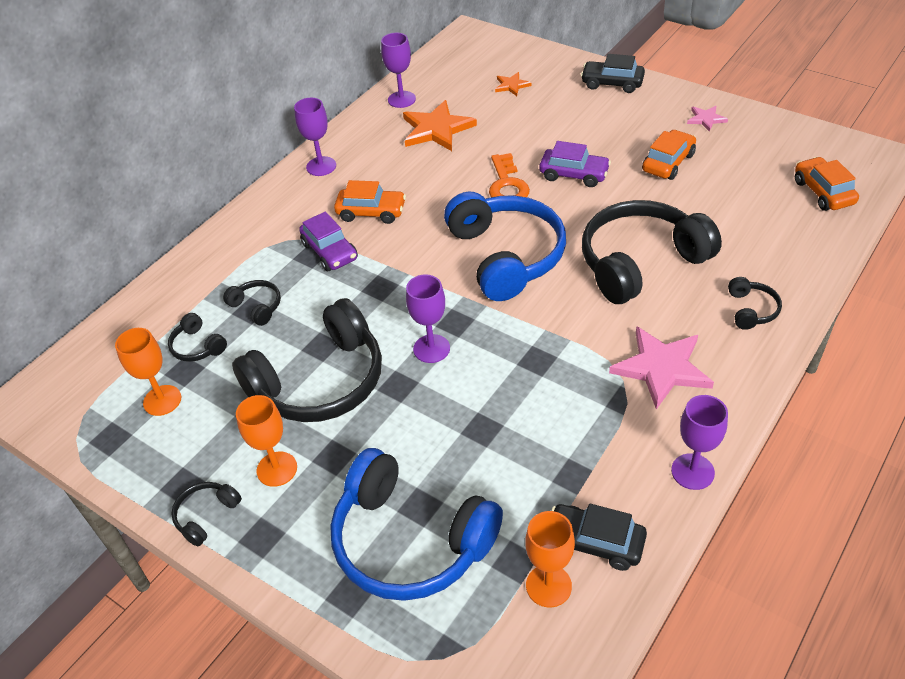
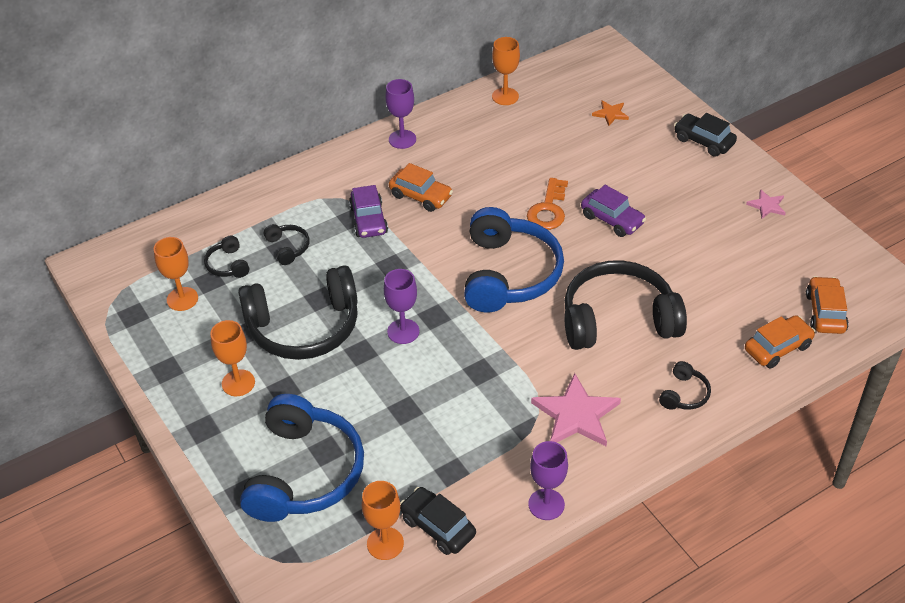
camera: 20 degrees right, 0 degrees up
(206, 515) = (172, 398): black headphones -> none
(401, 99) = (505, 96): purple goblet -> orange goblet
(410, 541) = (304, 473): blue headphones -> blue headphones turned 135 degrees counterclockwise
(436, 129) = (519, 136): orange star -> none
(668, 163) = (703, 236): orange car -> orange car (777, 348)

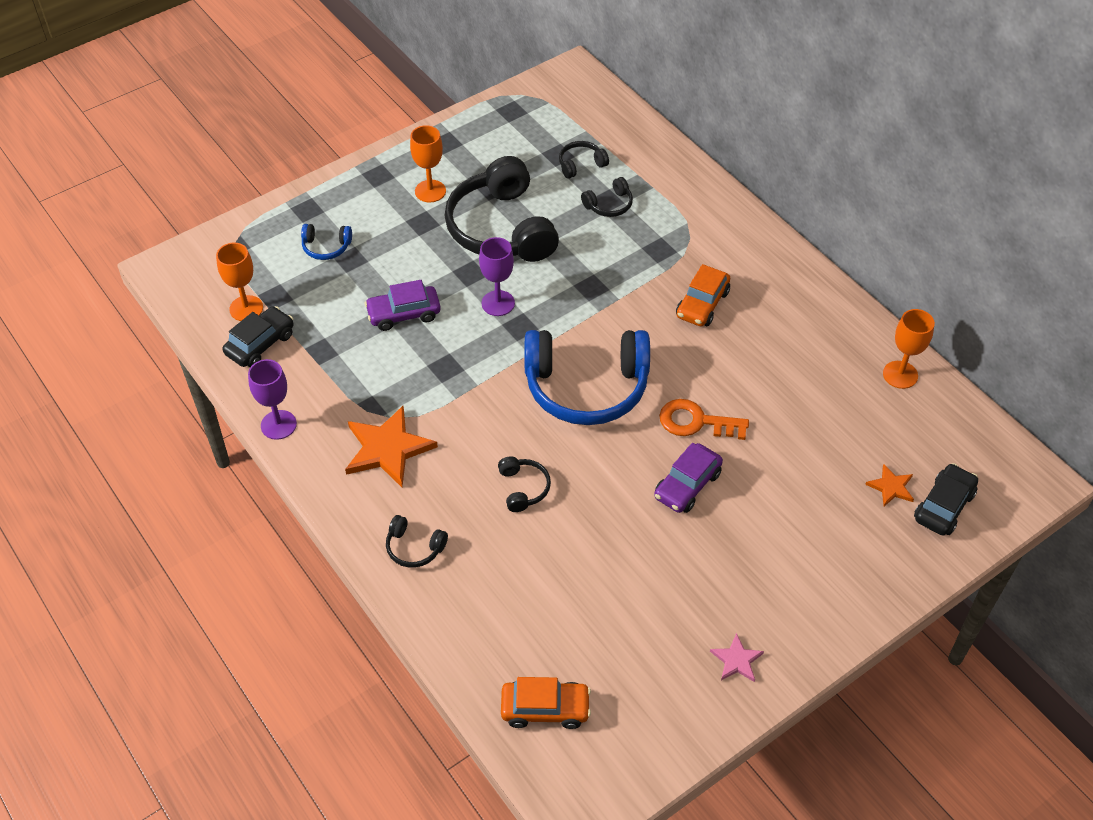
camera: 85 degrees right, 5 degrees up
(182, 299) = (533, 140): orange goblet -> none
(304, 473) = (326, 247): blue headphones -> blue headphones, size x0.42
(369, 220) = (658, 263): purple car -> purple car (404, 314)
(402, 139) = (797, 281): purple goblet -> none
(576, 415) = (387, 449): pink star -> orange star
(618, 319) = (523, 488): black headphones -> black headphones, size x0.42
(703, 141) = (856, 593): black car -> black car (943, 506)
(777, 348) = (485, 648): orange car -> none

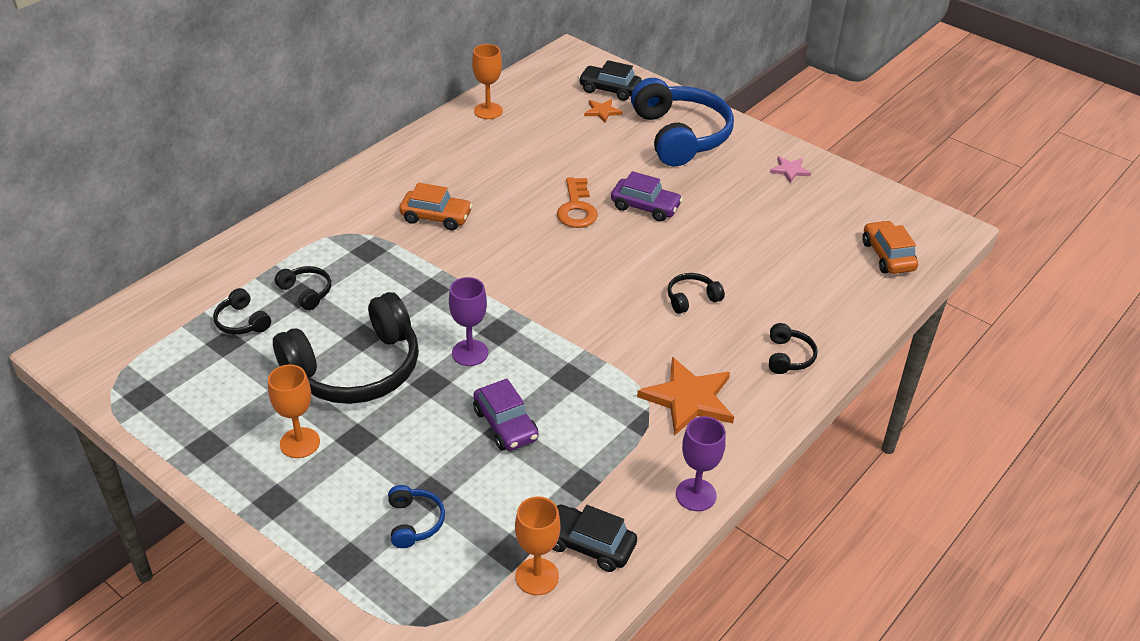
camera: 105 degrees left, 10 degrees down
(586, 387) = (561, 276): blue headphones -> blue headphones (680, 136)

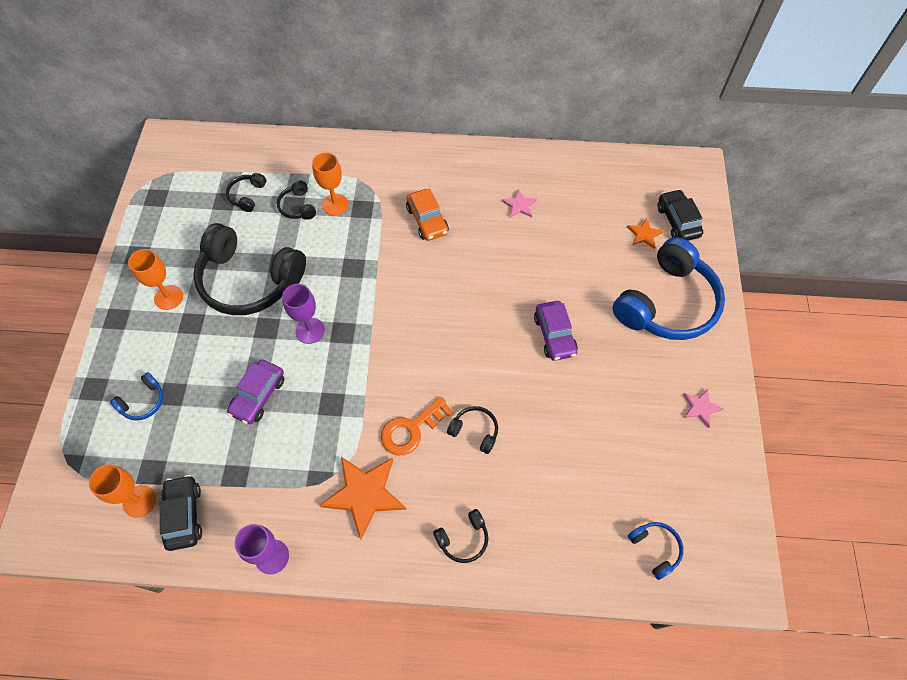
camera: 55 degrees right, 20 degrees up
(306, 292) = (297, 206): black headphones -> black headphones turned 150 degrees clockwise
(488, 111) = (572, 168): orange goblet -> orange goblet (335, 204)
(489, 158) = (519, 205): none -> pink star
(576, 208) = (512, 293): orange key -> orange key (411, 429)
(887, 256) = (655, 549): orange car -> blue headphones

